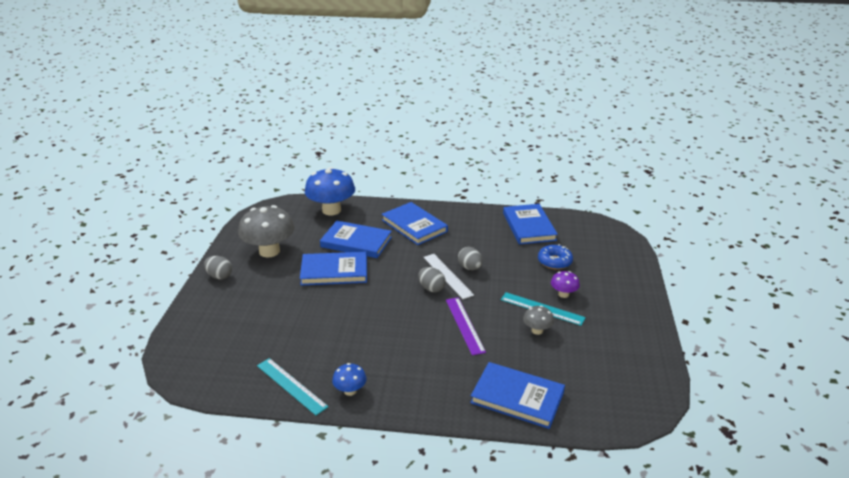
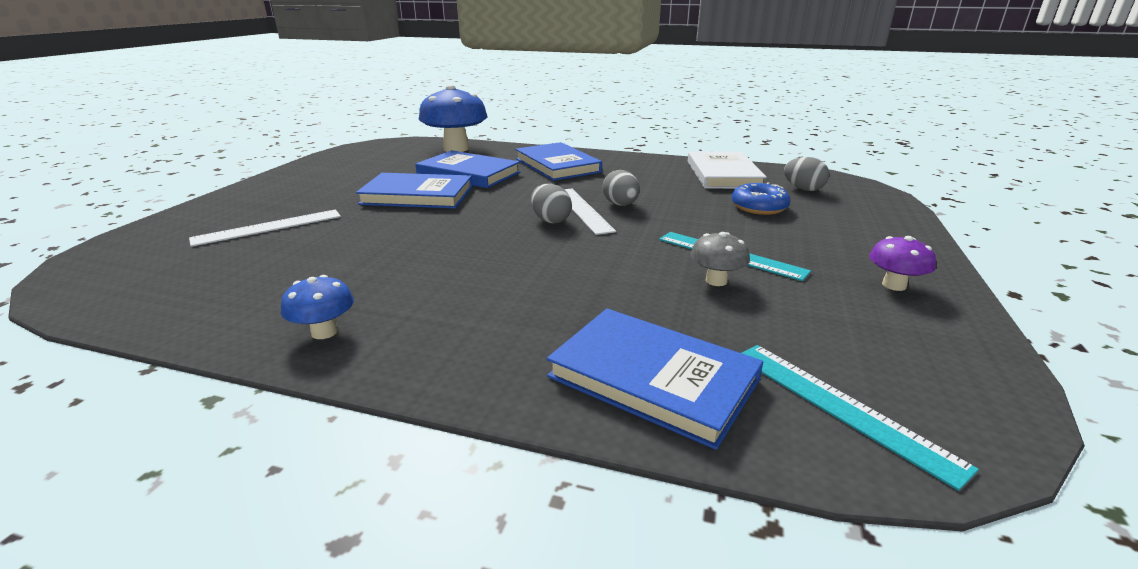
camera: 10 degrees right, 5 degrees down
(219, 276) = (258, 190): grey egg -> grey egg (803, 189)
(258, 314) = (268, 227): none -> white ruler
(269, 251) = (346, 174): grey mushroom -> none
(291, 386) = (228, 314): turquoise ruler -> turquoise ruler (840, 407)
(464, 325) = (585, 264): purple ruler -> none
(529, 226) = (723, 174): blue book -> white book
(563, 294) = (771, 241): purple mushroom -> purple mushroom (894, 285)

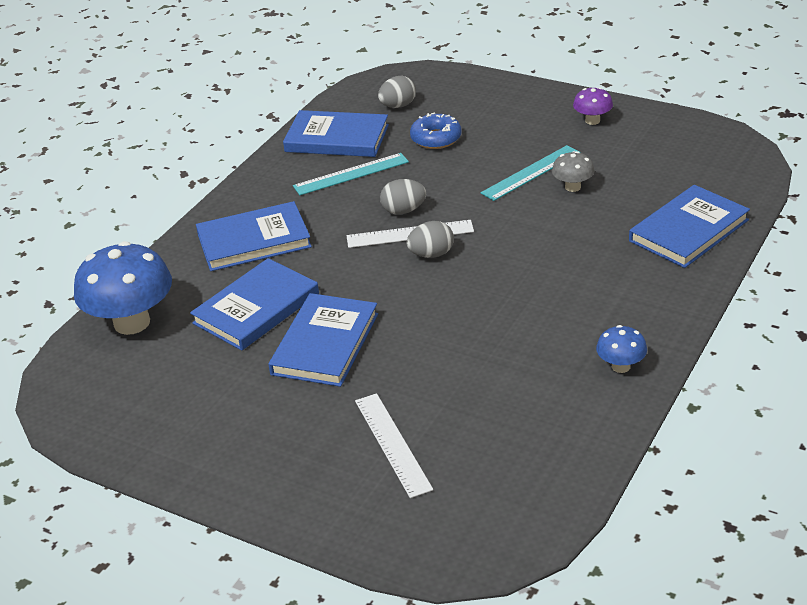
camera: 75 degrees left, 10 degrees up
(723, 174) = (337, 138): white book -> blue book
(840, 407) = (717, 177): turquoise ruler -> turquoise ruler (351, 174)

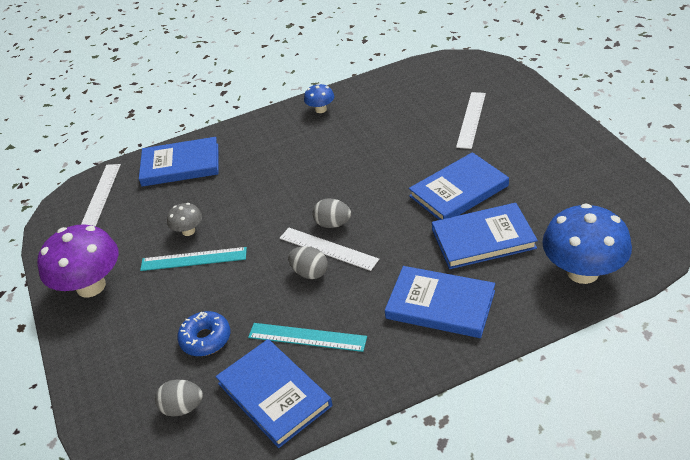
camera: 140 degrees left, 5 degrees up
(592, 120) = (91, 286): purple mushroom -> purple mushroom, size x2.08
(721, 171) = (100, 195): none -> white ruler

